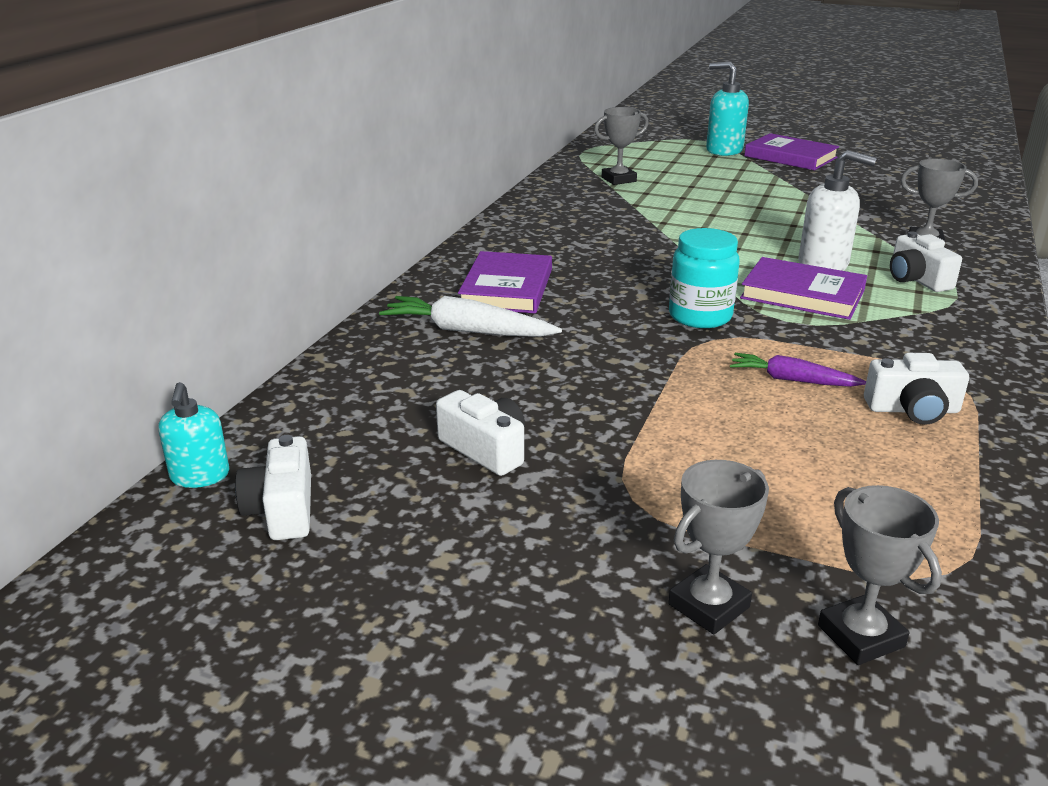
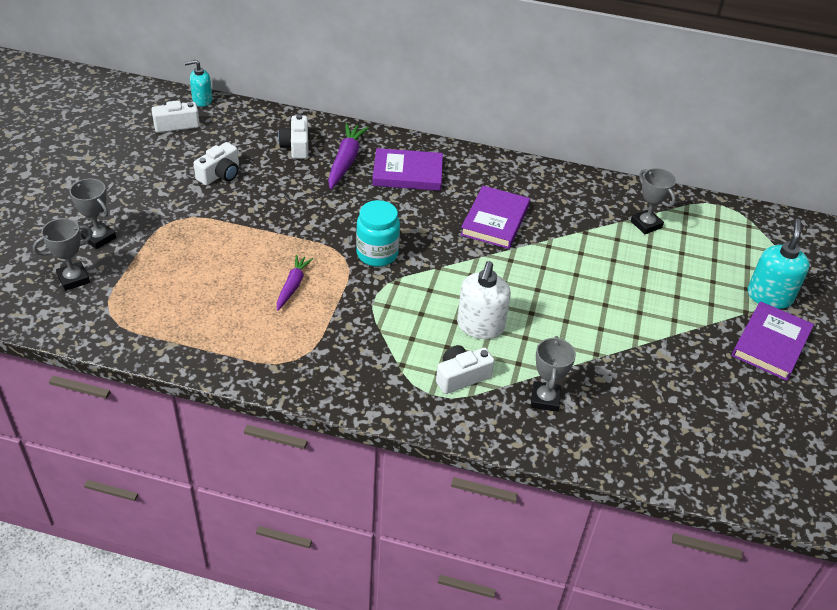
camera: 80 degrees right, 15 degrees up
(467, 331) = (345, 161): white carrot -> purple carrot
(802, 294) = (421, 307): purple book -> purple book (495, 220)
(912, 409) = (258, 332): white camera -> white camera (296, 146)

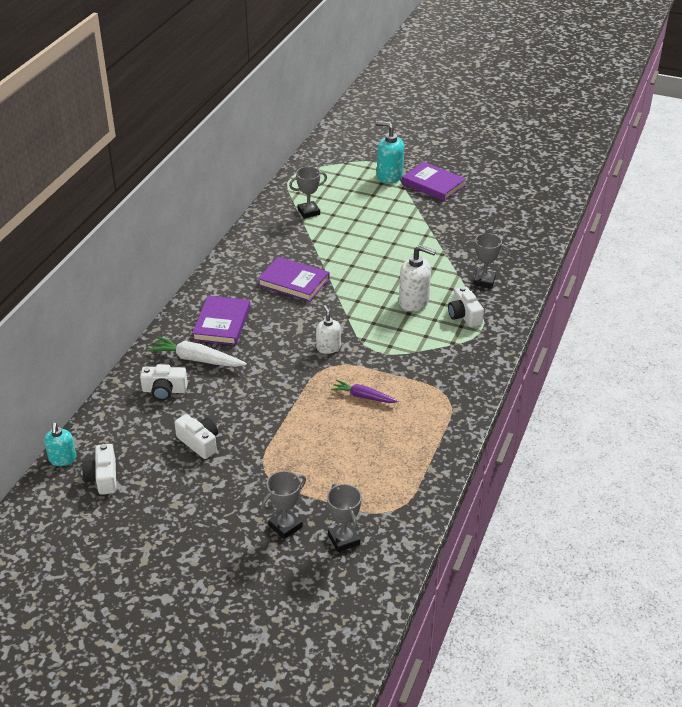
camera: 80 degrees left, 5 degrees down
(345, 161) = (196, 359): purple carrot -> white carrot
(377, 254) = (328, 347): turquoise jar -> white soap dispenser

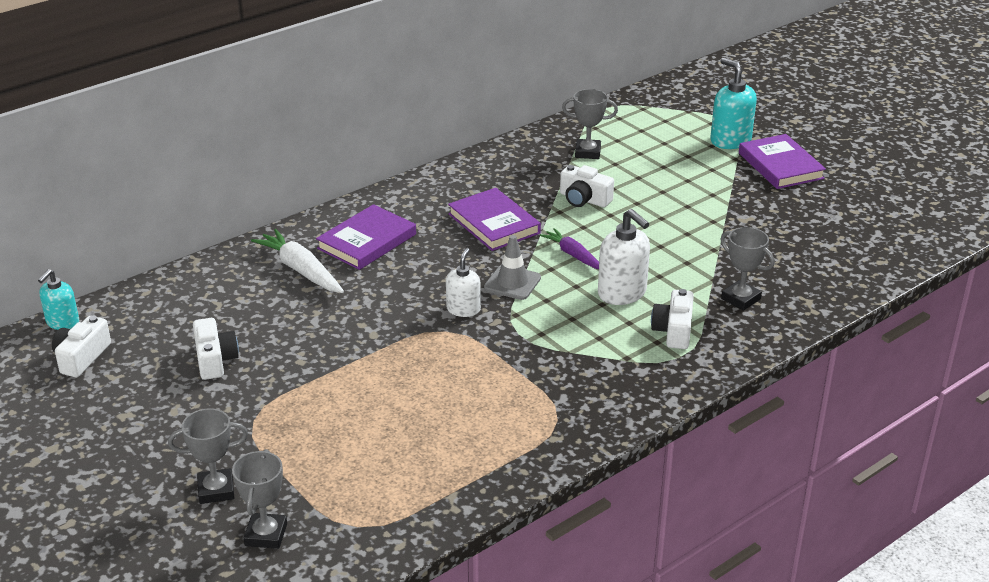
camera: 30 degrees right, 5 degrees down
(164, 390) = (234, 291): white camera -> white camera (584, 199)
(342, 319) = (512, 283): none -> grey traffic cone
(363, 396) = (451, 380): purple carrot -> purple carrot (573, 255)

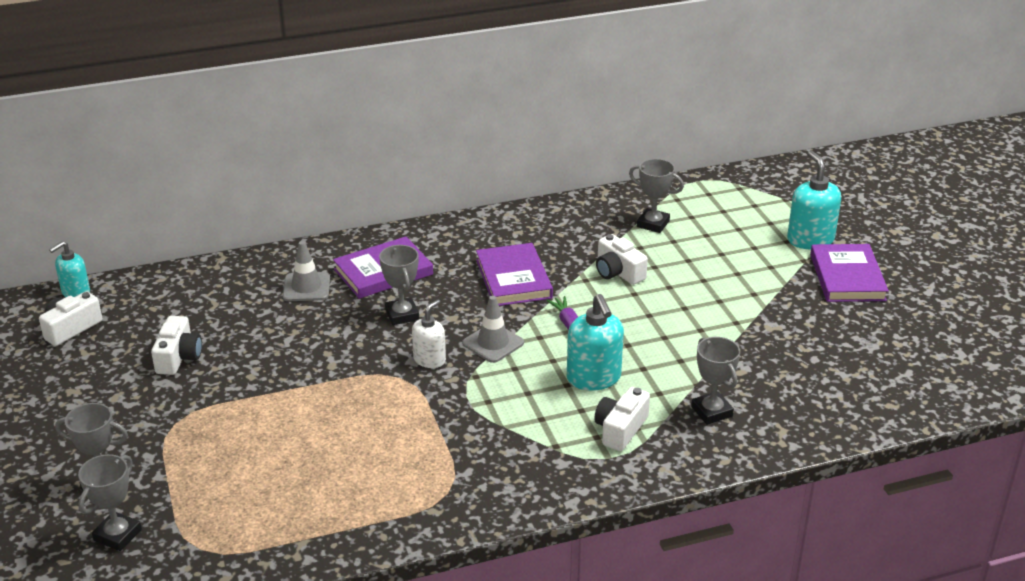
camera: 20 degrees right, 0 degrees up
(301, 270) = (306, 287): white carrot -> grey traffic cone
(411, 276) = (402, 315): none -> grey trophy
(622, 293) = (594, 378): white soap dispenser -> turquoise soap dispenser

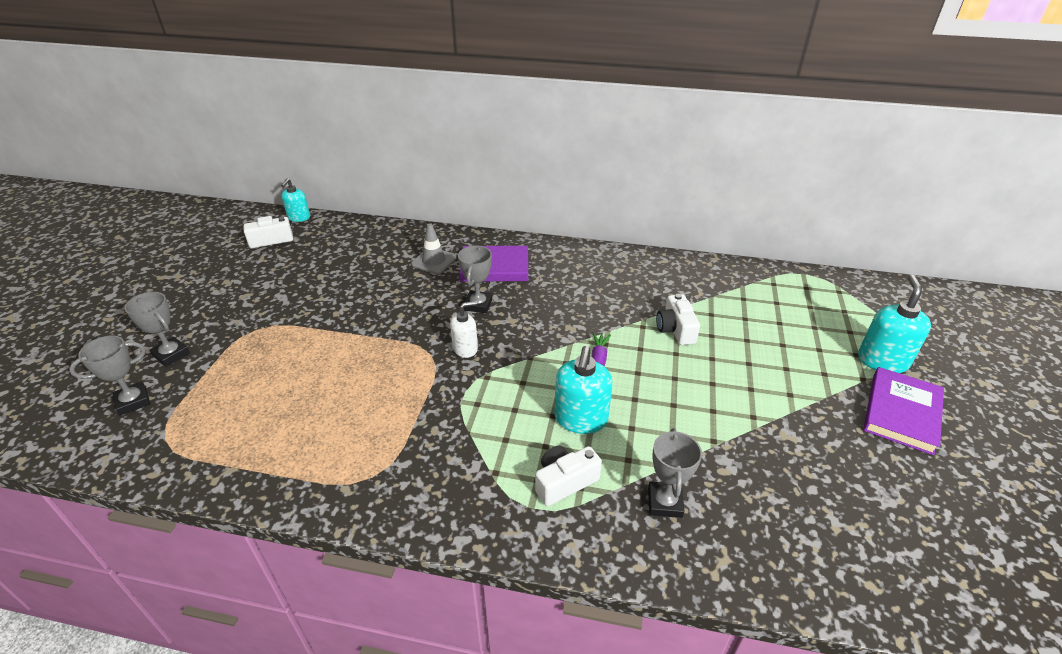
camera: 30 degrees right, 5 degrees up
(75, 292) = (299, 217): turquoise soap dispenser -> turquoise soap dispenser turned 60 degrees counterclockwise
(178, 357) = (308, 282): white camera -> none
(493, 343) = (524, 353): grey traffic cone -> none
(513, 279) = (585, 305): purple book -> none
(653, 224) = (737, 298): grey trophy -> none

